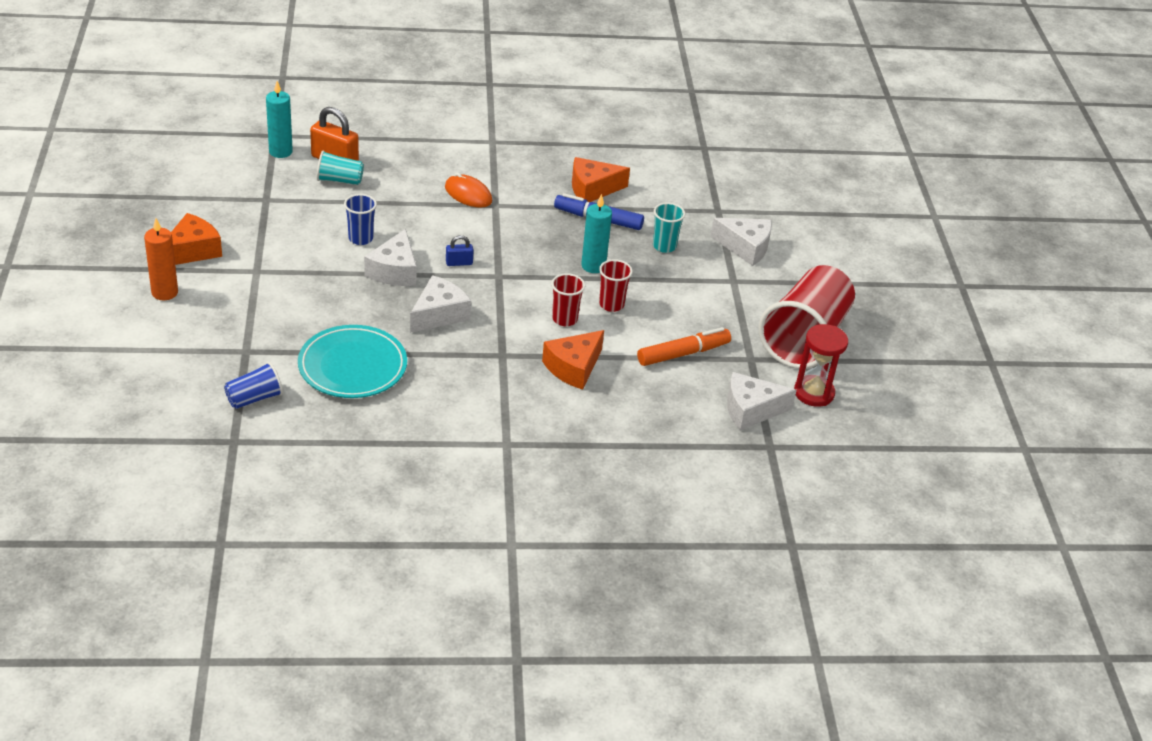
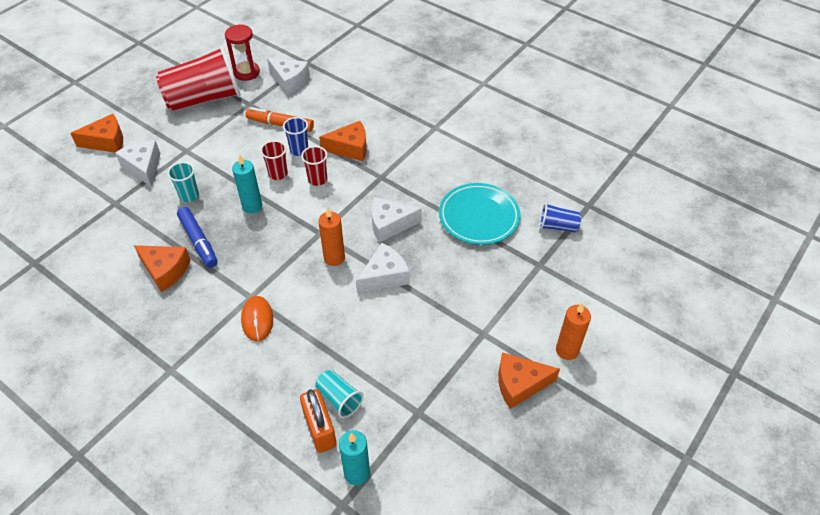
camera: 135 degrees left, 10 degrees up
(360, 238) = (380, 321): blue cup -> blue cup (299, 150)
(459, 263) = (334, 258): blue padlock -> orange candle
(819, 250) = (106, 141): none -> orange cheese

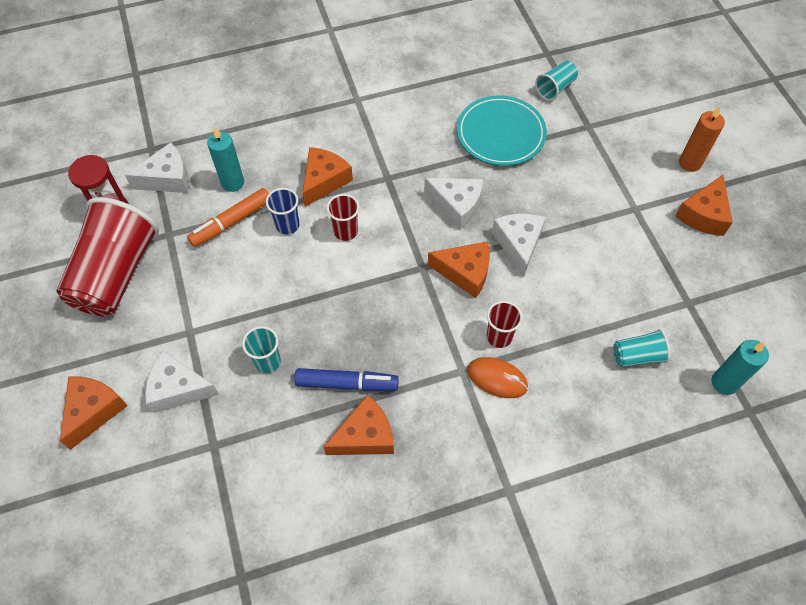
camera: 55 degrees left, 10 degrees up
(252, 206) = (335, 308): turquoise candle -> turquoise candle (233, 183)
(278, 174) = (307, 262): red cup -> red cup (499, 337)
(320, 429) = (661, 389): orange padlock -> none
(334, 258) = (465, 272): orange candle -> orange cheese
(389, 224) = (457, 205): white cheese -> white cheese turned 90 degrees counterclockwise
(557, 226) = (555, 88): blue cup -> turquoise cup

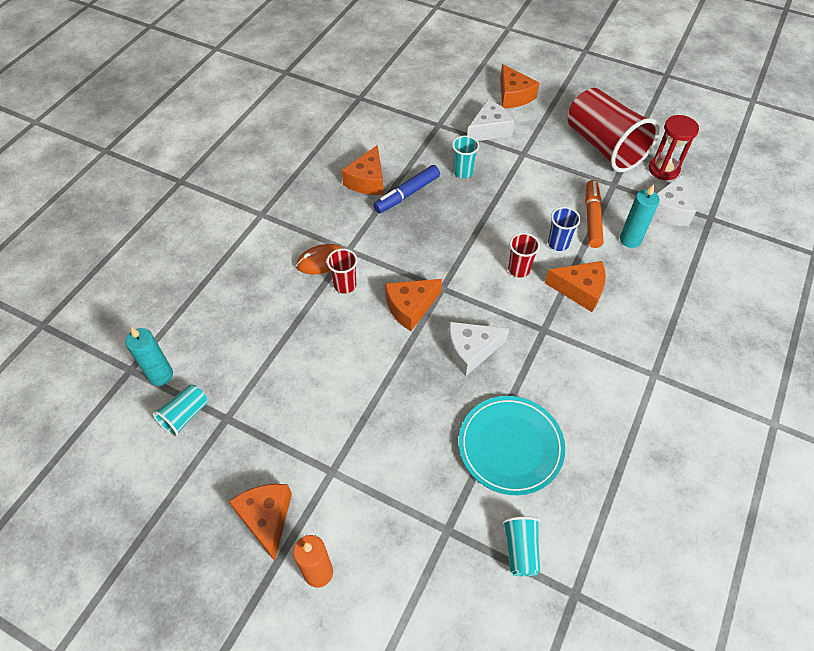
camera: 135 degrees right, 5 degrees down
(324, 181) = (580, 290): orange cheese -> orange cheese turned 60 degrees counterclockwise
(518, 244) = (395, 358): white cheese -> none
(637, 356) = (238, 345): turquoise cup -> turquoise cup (185, 415)

